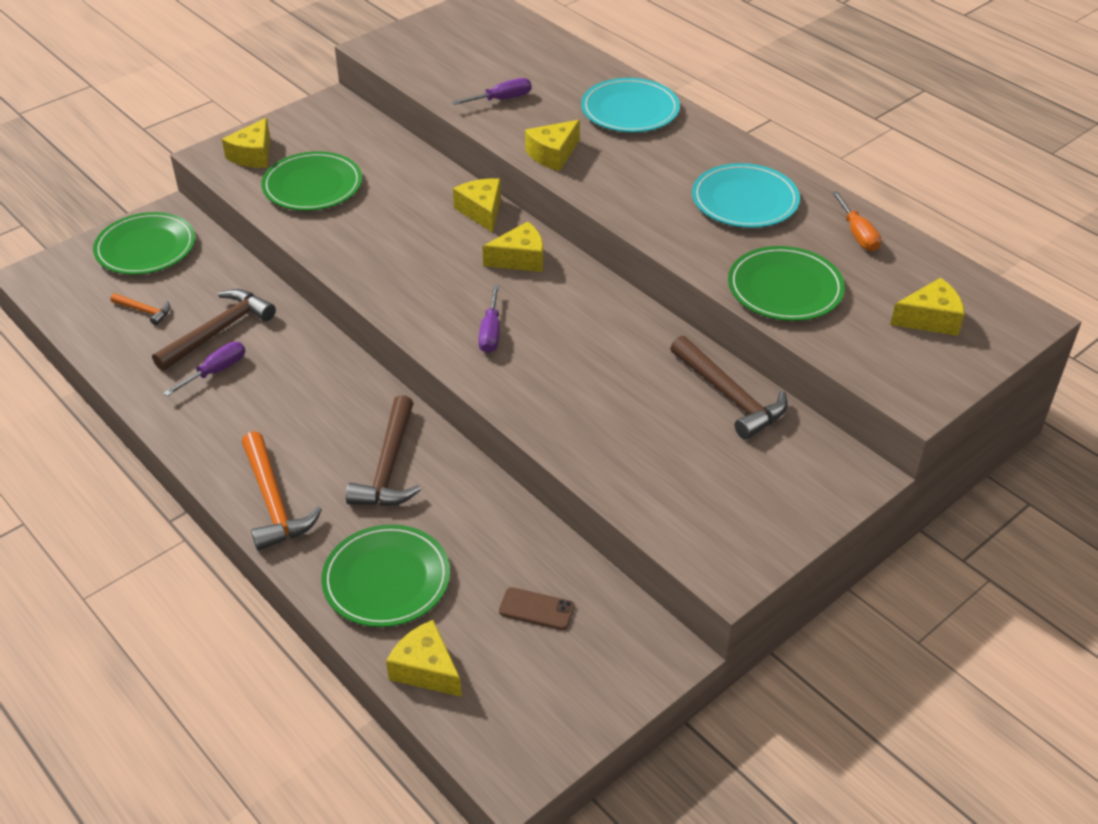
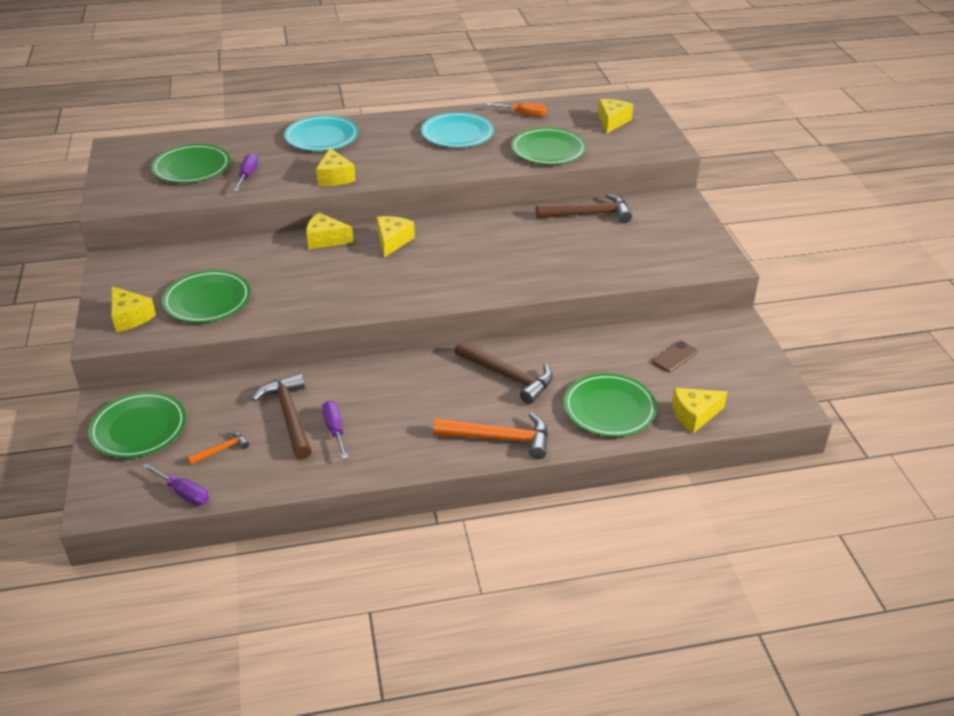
camera: 60 degrees left, 5 degrees down
(484, 61) = (192, 167): none -> green plate
(491, 332) = (454, 275): purple screwdriver -> purple screwdriver (184, 493)

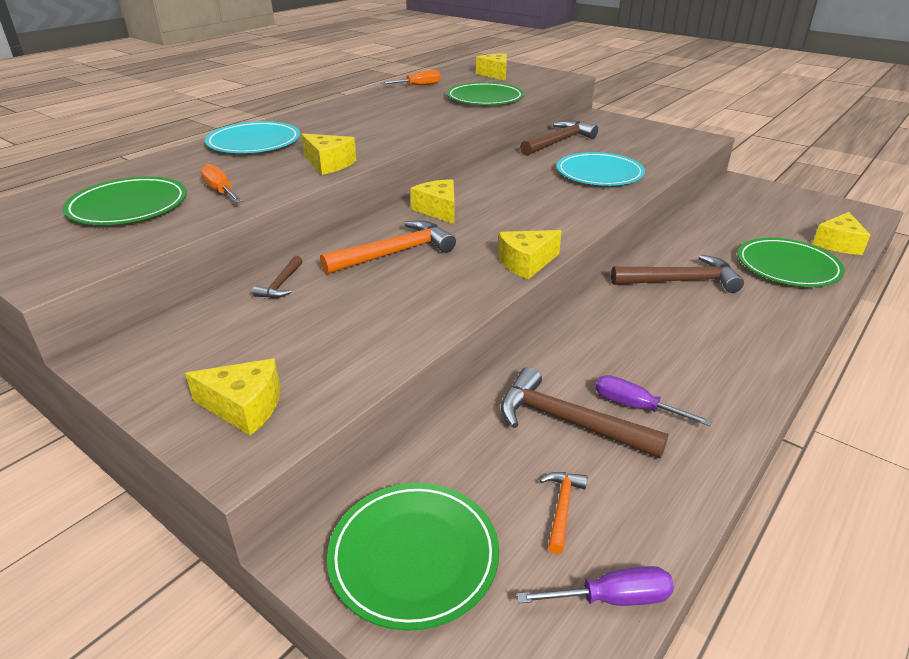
camera: 40 degrees left, 5 degrees down
(207, 300) = (327, 338): green plate -> none
(232, 255) = (281, 284): none -> brown hammer
(248, 175) = (221, 191): purple screwdriver -> orange screwdriver
(325, 239) = (368, 232): yellow cheese -> yellow cheese (526, 263)
(457, 134) = (388, 108): turquoise plate -> turquoise plate (599, 174)
(499, 438) = (770, 329): orange hammer -> orange hammer (394, 253)
(674, 357) = (751, 216): brown phone -> none

